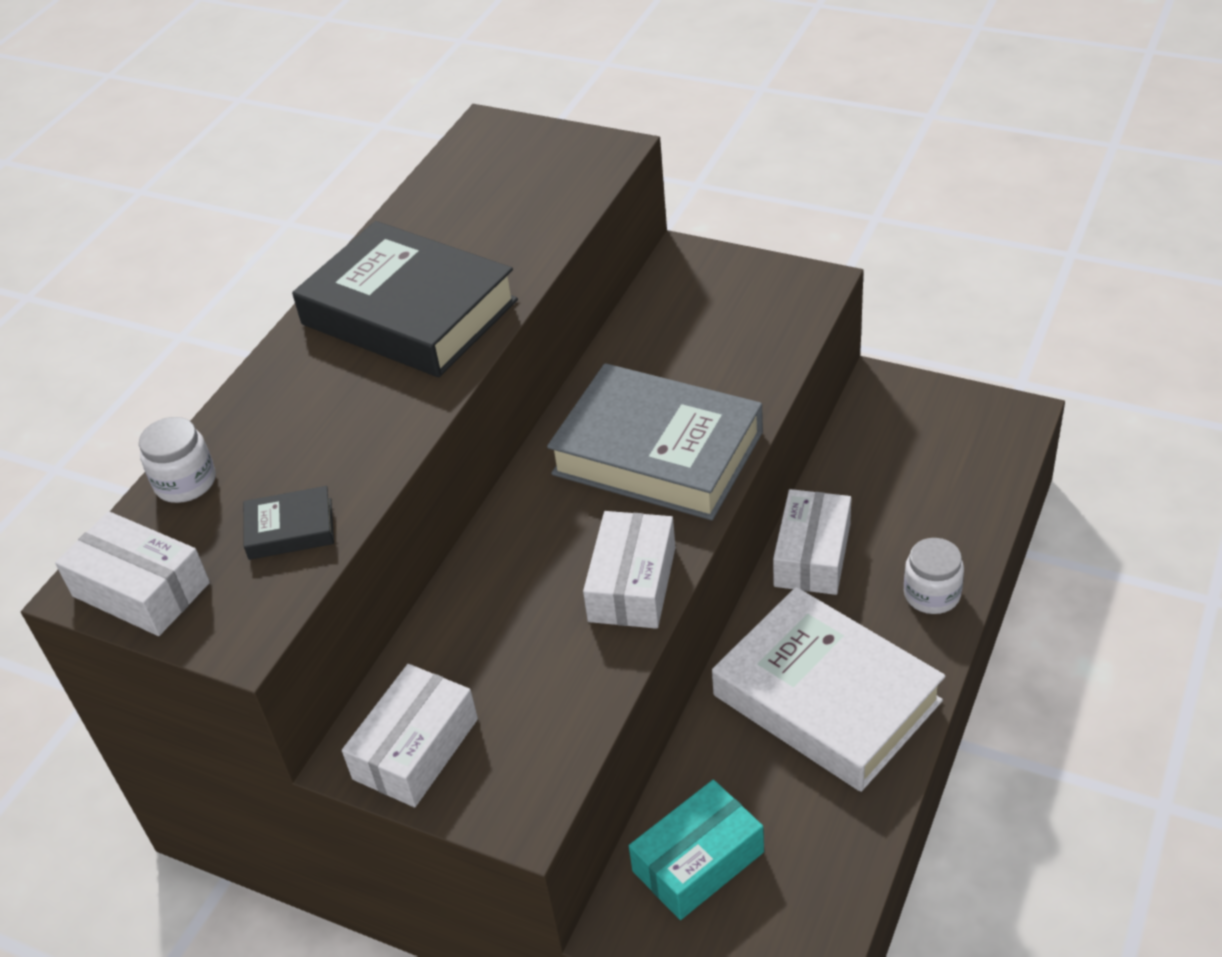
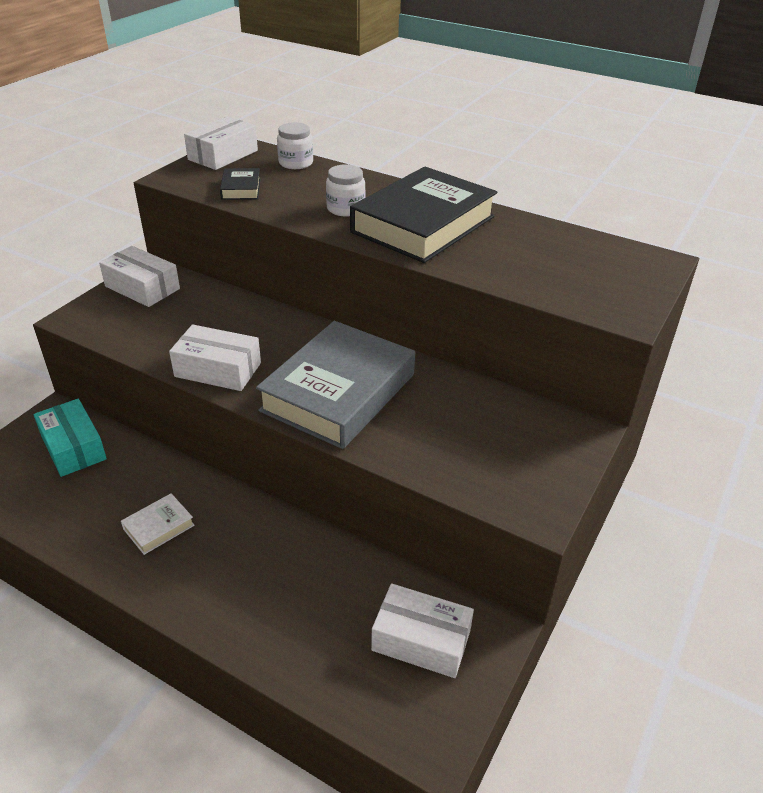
camera: 90 degrees right, 5 degrees down
(812, 555) = (296, 542): white box -> white box (421, 640)
(826, 698) = (159, 527): white book -> white book, size x0.42
(932, 594) = (227, 613): white jar -> white jar (345, 208)

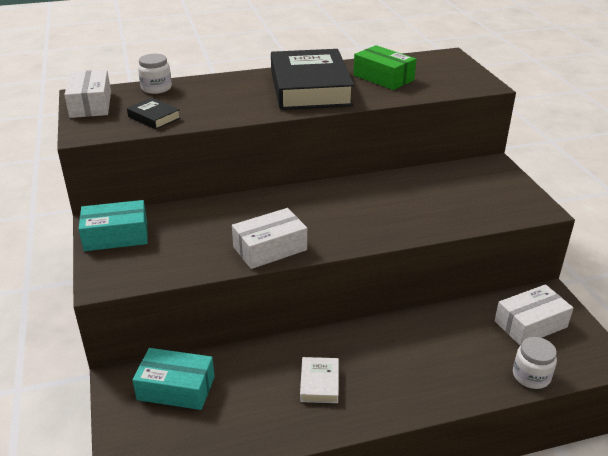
camera: 45 degrees left, 5 degrees down
(142, 287) = (116, 236): white box -> turquoise box
(338, 392) = (359, 217): grey book -> none
(345, 208) = (248, 99): white jar -> white jar (531, 376)
(522, 250) = (383, 78): none -> green box

